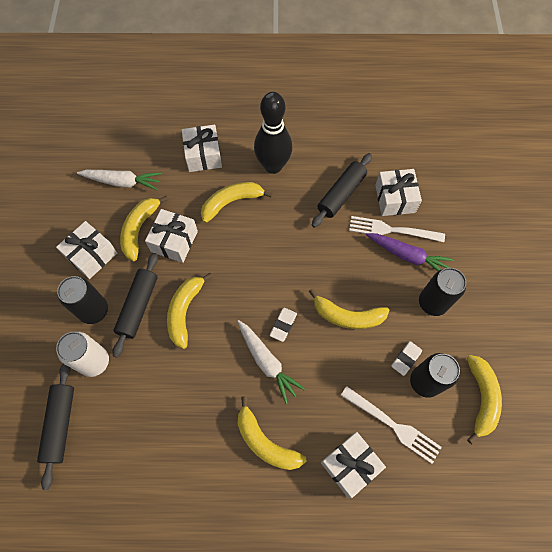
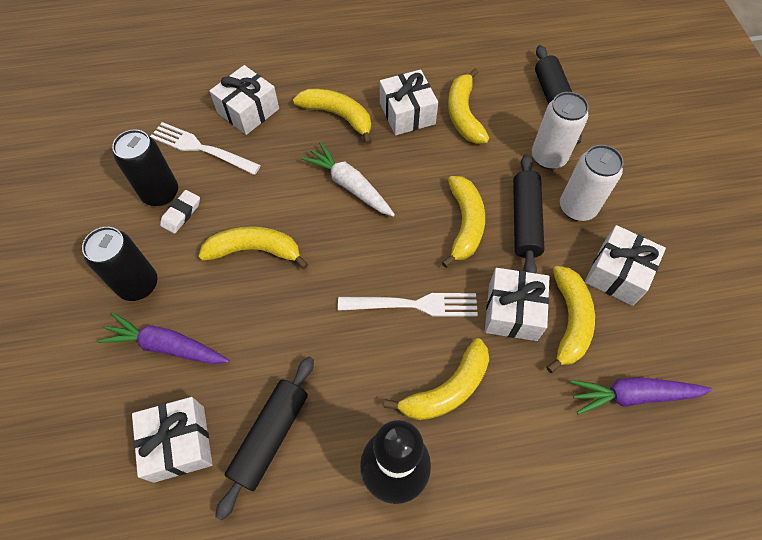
camera: 170 degrees right, 5 degrees down
(94, 310) = (577, 208): black can -> white can
(122, 182) = (633, 395): white carrot -> purple carrot
(203, 155) = (521, 474): white gift -> white gift (407, 113)
(283, 325) = (337, 227): white eraser -> none
(392, 230) = (187, 384): white fork -> white fork (413, 304)
(481, 398) = (96, 187): yellow banana -> yellow banana (463, 114)

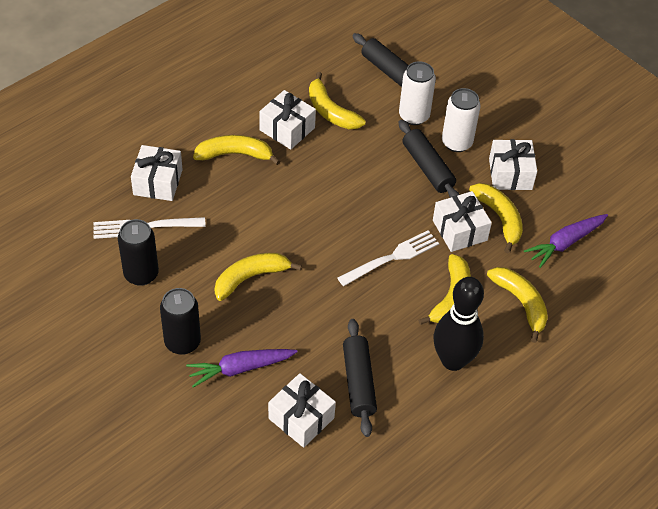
camera: 35 degrees left, 10 degrees down
(181, 213) = (171, 280): white eraser -> none
(350, 185) = (285, 201): white carrot -> none
(465, 224) = (388, 189): yellow banana -> yellow banana (521, 303)

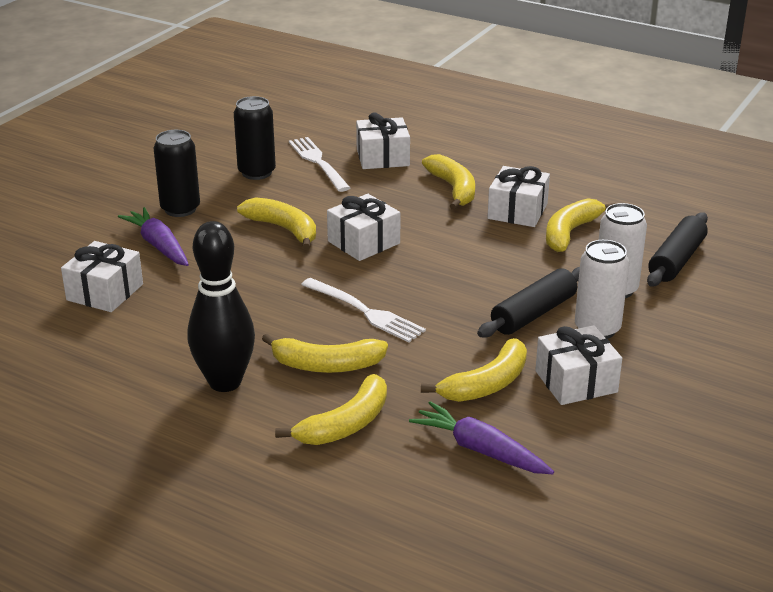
camera: 75 degrees right, 20 degrees down
(358, 382) = (166, 320): black rolling pin -> none
(460, 230) = (443, 355): white gift -> white gift (364, 242)

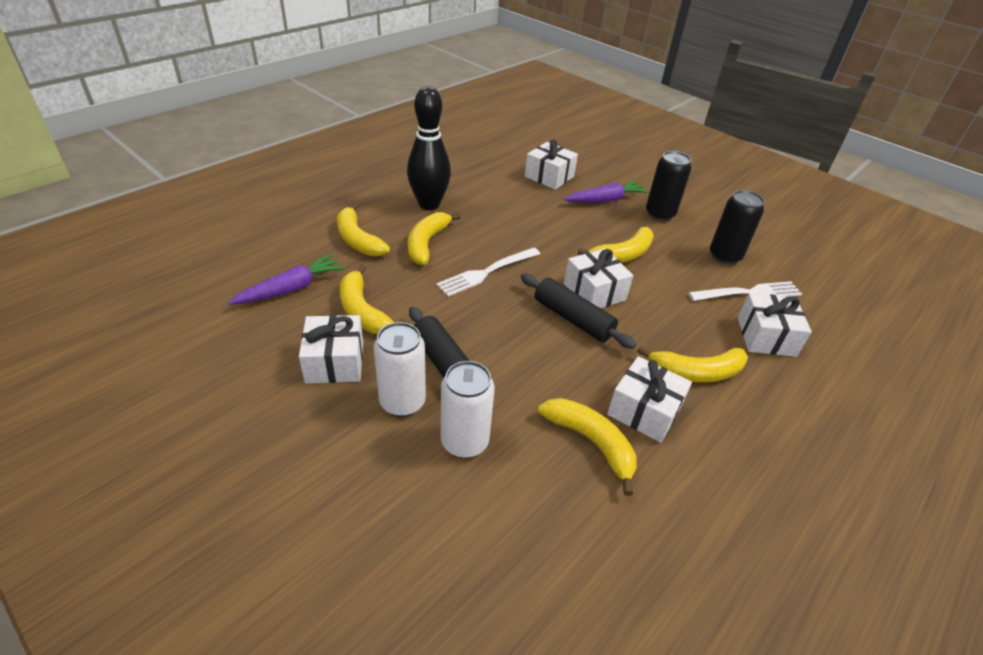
camera: 100 degrees right, 10 degrees up
(676, 260) = (507, 527): black rolling pin -> black rolling pin (572, 319)

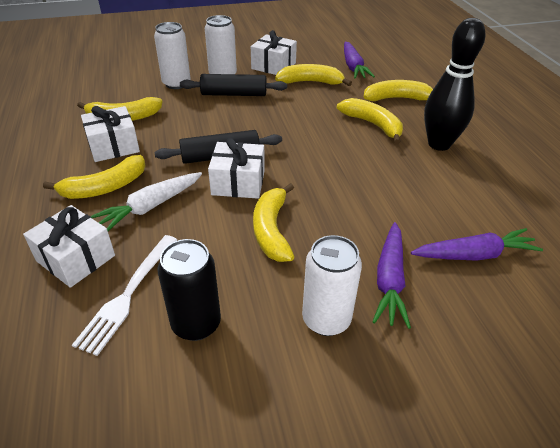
camera: 125 degrees right, 0 degrees up
(487, 272) = (311, 139): white fork -> none
(549, 176) = (474, 255): white gift -> purple carrot
(660, 214) = (326, 319): black can -> white can
(678, 328) = (151, 206): none -> white carrot
(696, 372) = (105, 187): yellow banana -> yellow banana turned 150 degrees counterclockwise

